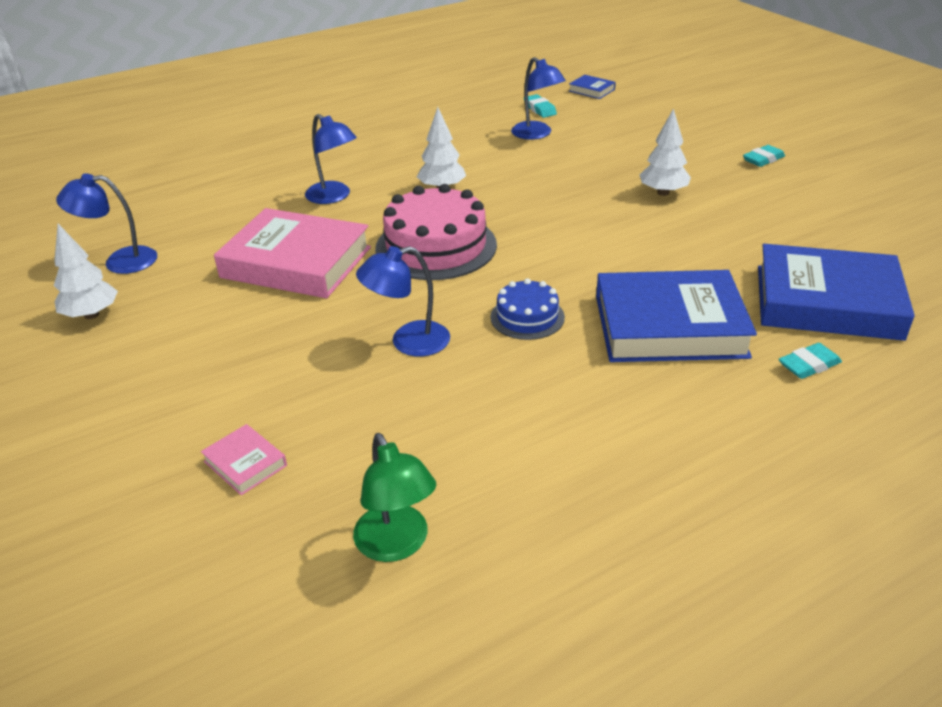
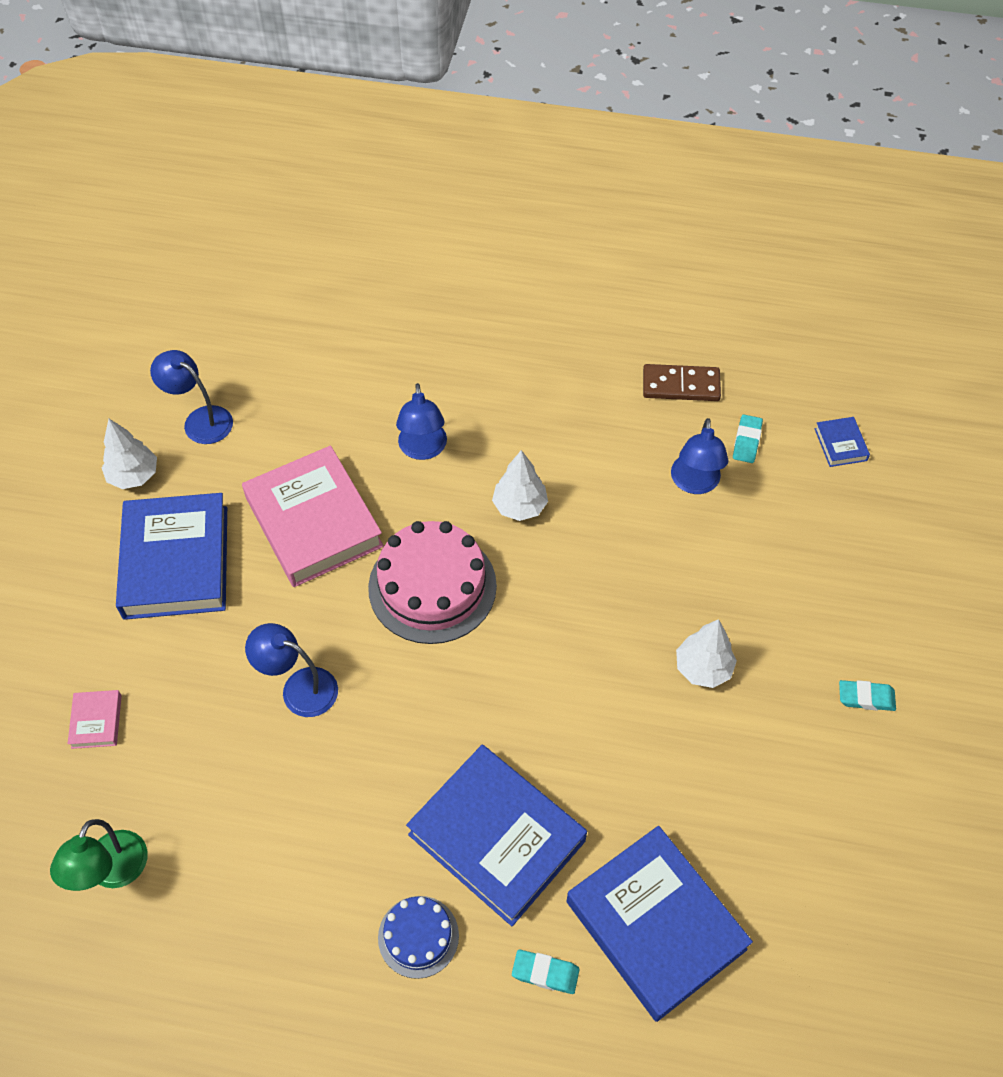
camera: 40 degrees right, 20 degrees up
(199, 337) = (176, 562): none -> blue book
(467, 107) = (681, 385): none -> brown domino
(527, 317) = (407, 733): blue cake -> blue cake (418, 936)

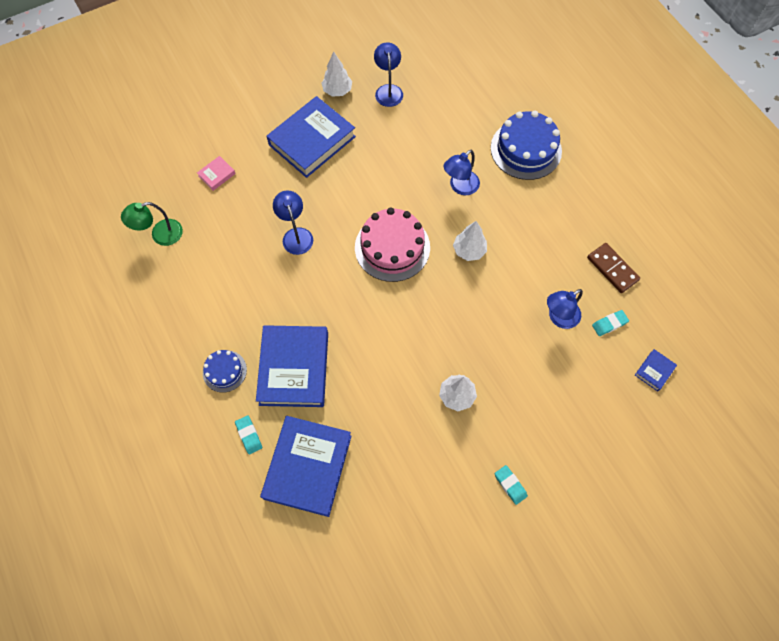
camera: 50 degrees right, 10 degrees up
(314, 522) = (380, 175): pink book -> none
(443, 346) = (526, 149): none -> blue cake

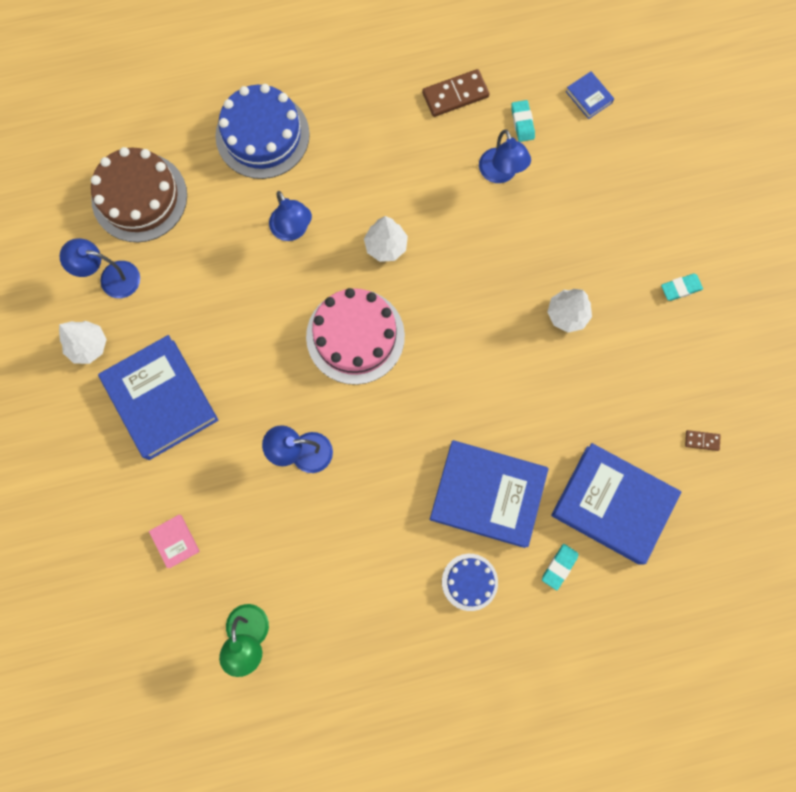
camera: 75 degrees left, 10 degrees up
(249, 435) = (559, 566): turquoise eraser -> turquoise eraser turned 45 degrees counterclockwise
(380, 531) = (702, 440): none -> brown domino
(451, 90) = (139, 197): none -> brown cake

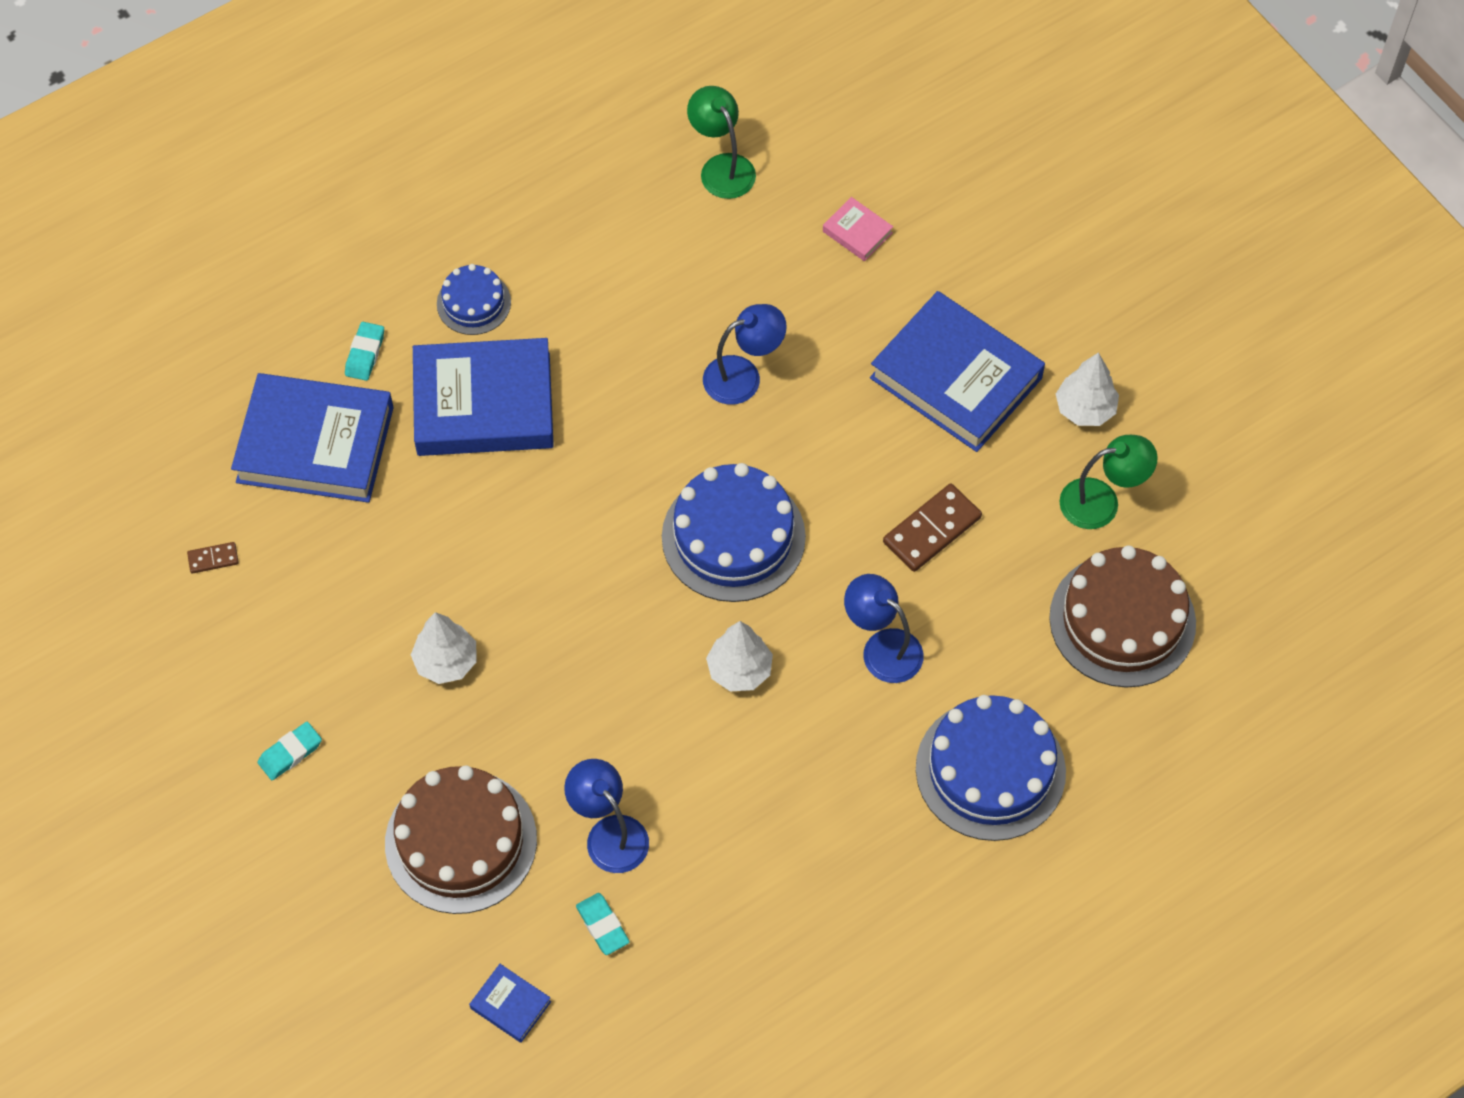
camera: 160 degrees right, 15 degrees down
(111, 278) = (1101, 501): blue lamp -> green lamp
(355, 336) = (733, 537): pink cake -> blue cake
(455, 95) = (723, 935): brown domino -> brown domino (932, 530)
(590, 198) = (461, 841): none -> brown cake

